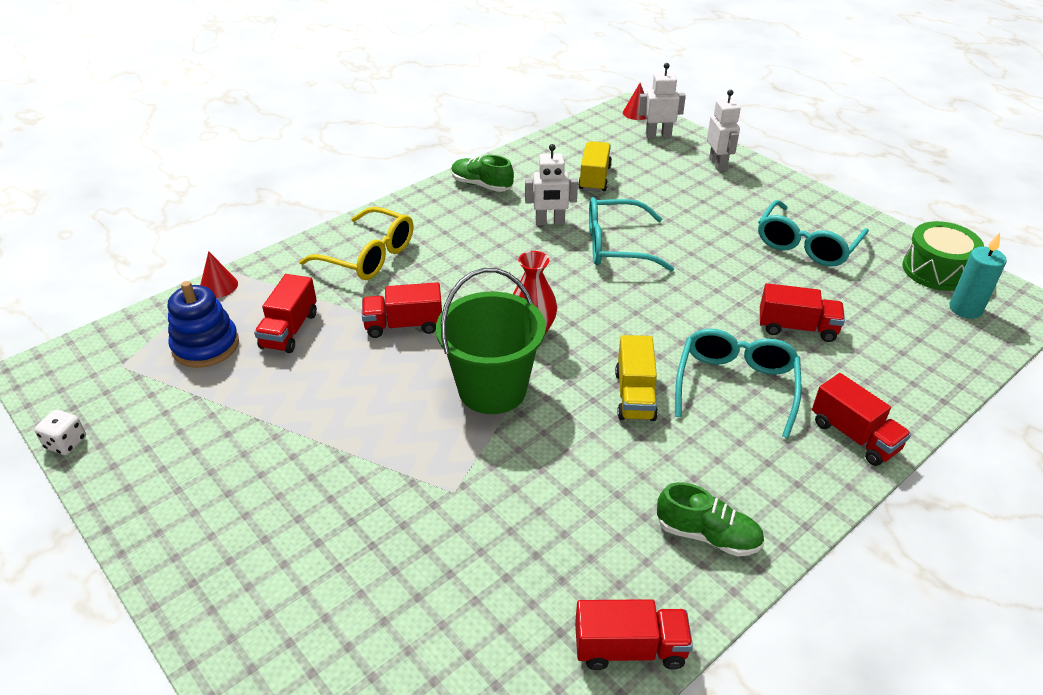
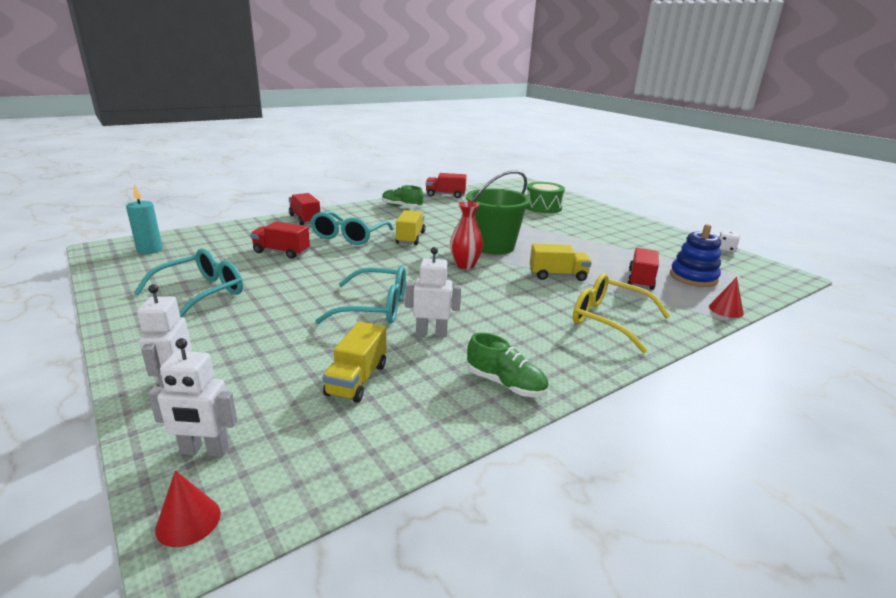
camera: 175 degrees left, 15 degrees down
(404, 325) = (557, 275): red truck -> yellow truck
(936, 270) = (125, 269): green drum -> green drum (543, 207)

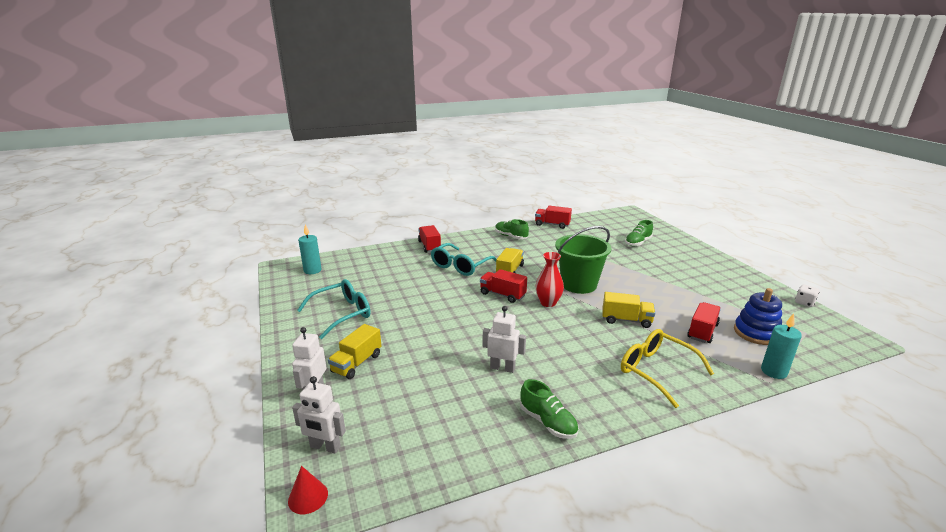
camera: 15 degrees right, 0 degrees up
(281, 252) = (405, 279): red truck -> red truck (502, 295)
(357, 379) = (436, 403): yellow truck -> yellow truck (357, 363)
(375, 307) = (464, 339): turquoise glasses -> none
(543, 207) = (638, 242): green drum -> green shoe
(726, 310) = (773, 371): red cone -> turquoise candle

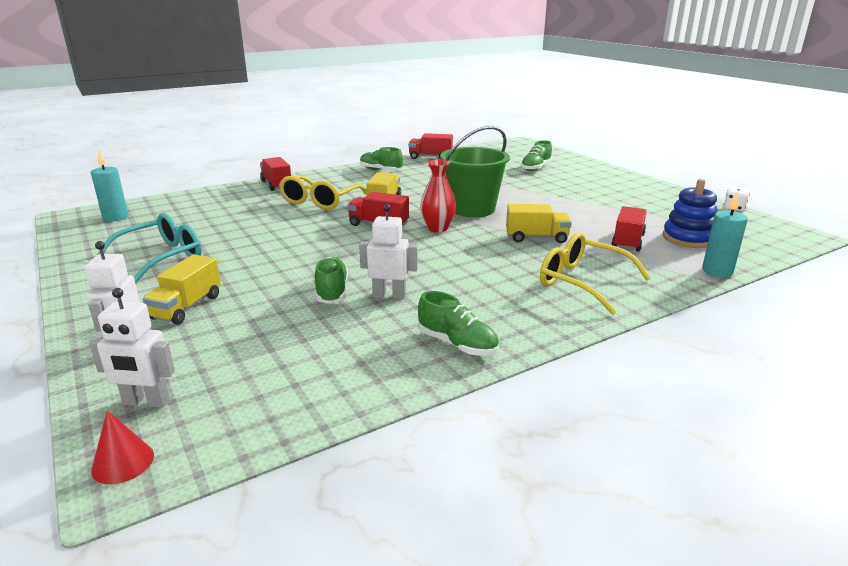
camera: 10 degrees left, 0 degrees up
(460, 266) = (320, 201): turquoise glasses -> yellow glasses
(460, 359) = (332, 291): none -> green shoe

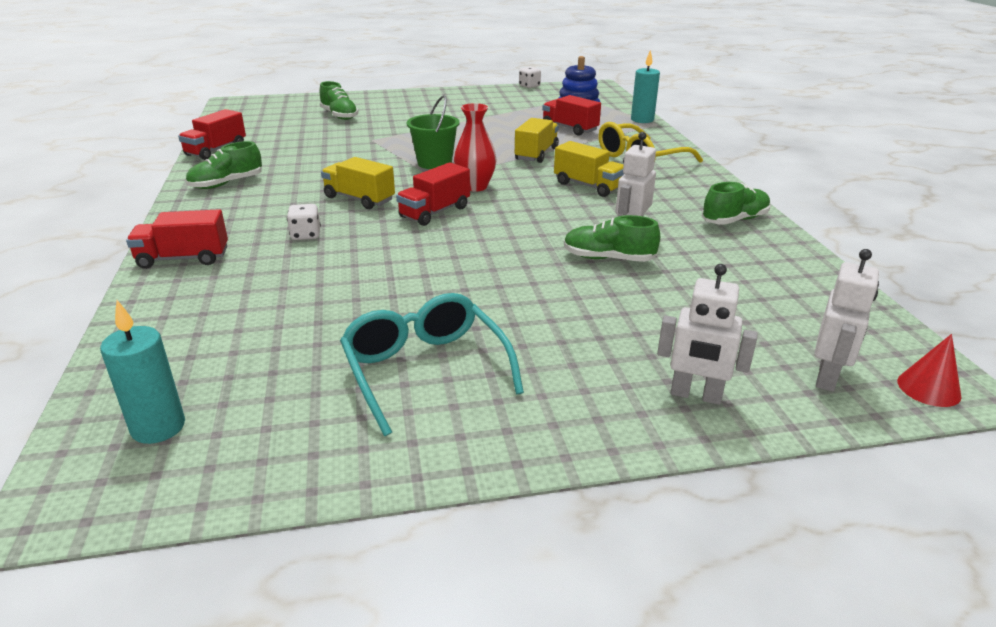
camera: 70 degrees left, 5 degrees up
(187, 307) = (610, 349): yellow truck -> yellow truck (588, 186)
(320, 201) = (306, 235): yellow glasses -> white dice
(472, 209) = (434, 163): green bucket -> green bucket, size x0.65

